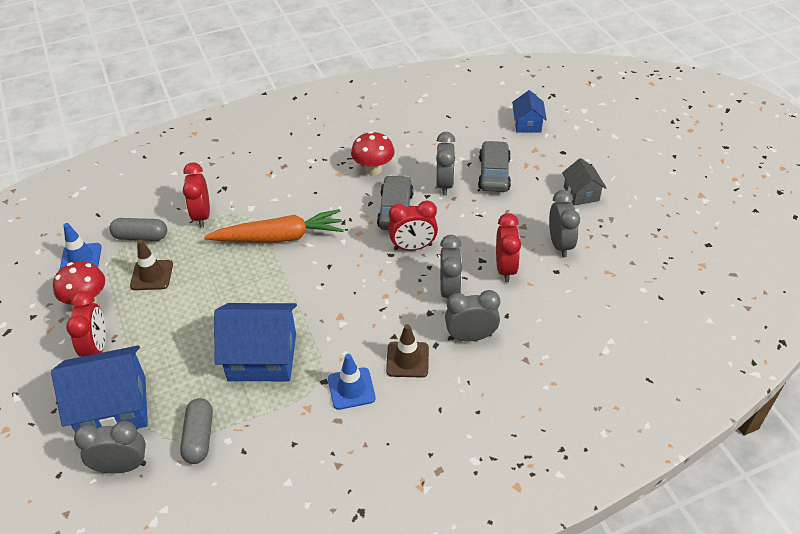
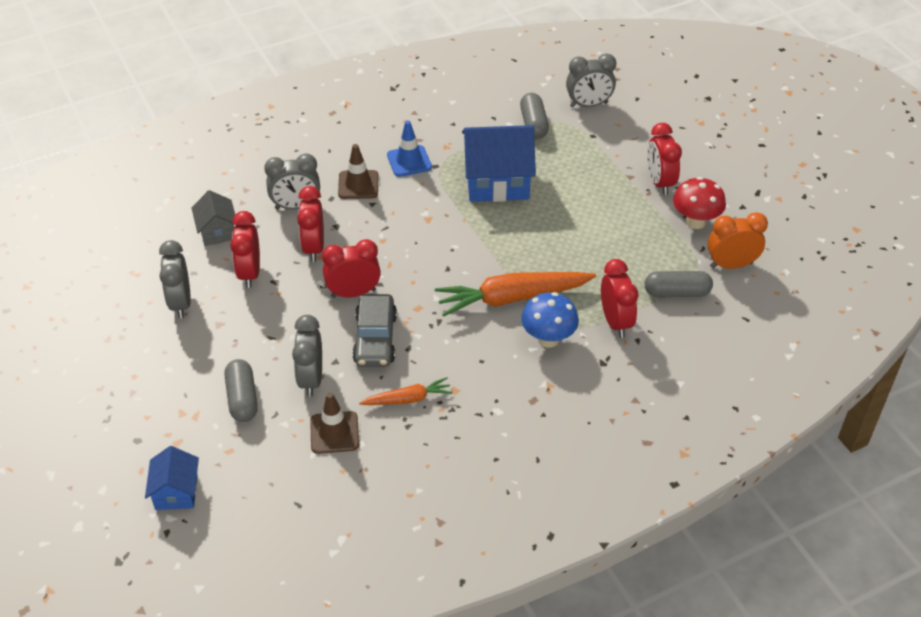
camera: 175 degrees right, 0 degrees up
(81, 258) = (731, 265): blue traffic cone -> orange clock
(113, 407) = (617, 140): blue house -> none
(152, 275) = (641, 250): brown traffic cone -> brown traffic cone (334, 433)
(259, 205) = (548, 339): none -> blue mushroom
(373, 169) = (408, 399): red mushroom -> orange carrot
(449, 290) = (314, 248): grey clock -> red clock
(494, 174) = (242, 398): grey car -> grey capsule
(581, 194) = (133, 372): grey house -> grey house (217, 231)

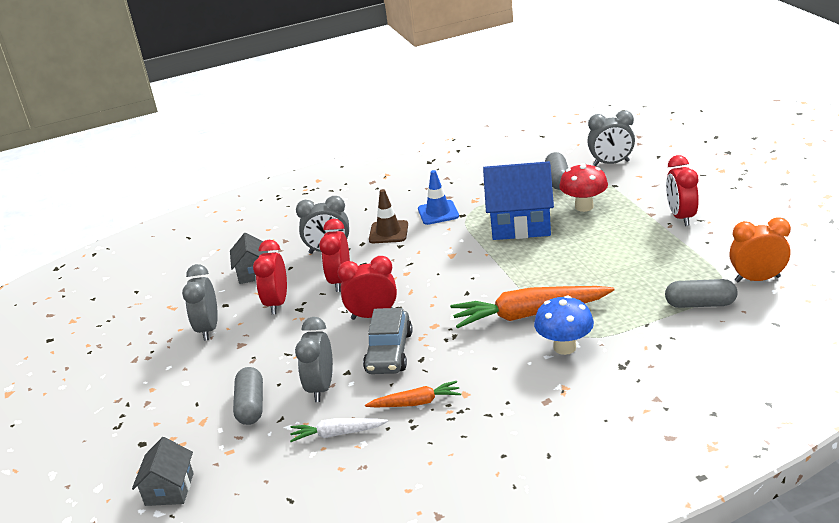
camera: 10 degrees right, 15 degrees down
(176, 492) = (169, 489): blue house -> grey house
(334, 433) = (337, 434): brown traffic cone -> white carrot
(615, 322) = (635, 331): red clock -> none
(695, 222) = (718, 246): red mushroom -> red mushroom (584, 206)

